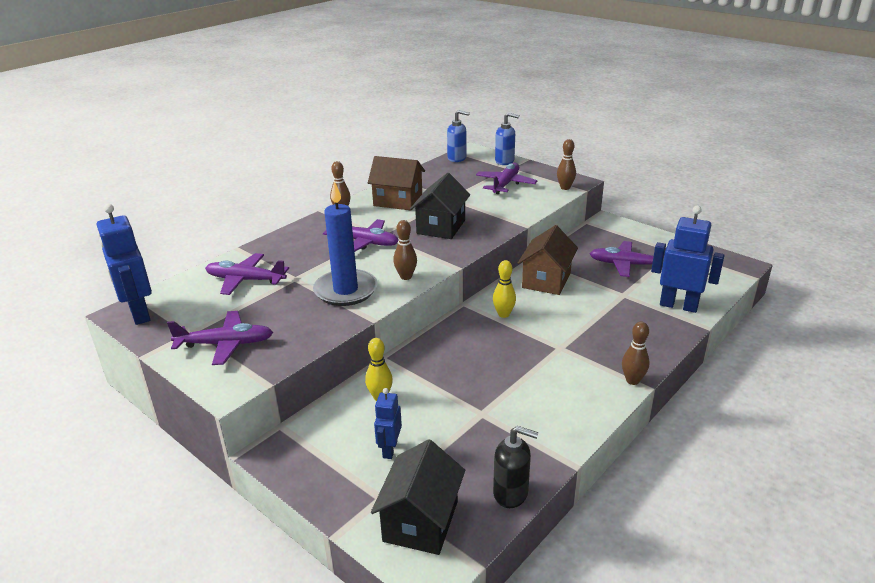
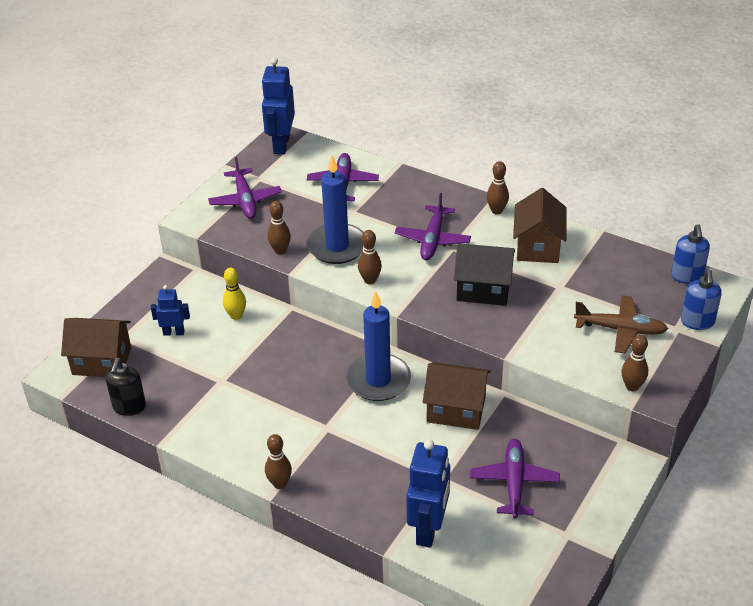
camera: 80 degrees right, 10 degrees up
(139, 314) = (281, 145): blue robot -> blue robot turned 45 degrees counterclockwise
(332, 325) = (280, 250): none -> brown bowling pin
(420, 521) = (102, 361): black house -> brown house
(503, 314) = (378, 380): yellow bowling pin -> blue candle
(505, 184) = (620, 329): purple plane -> brown plane

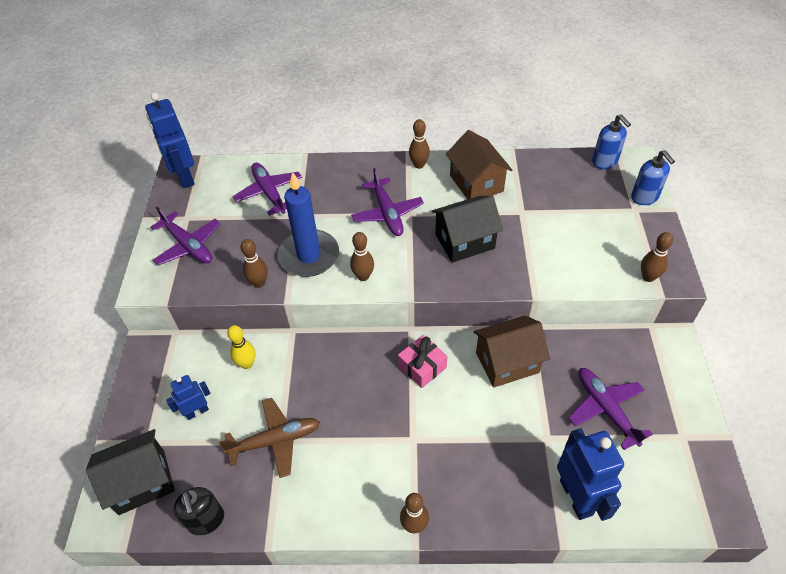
camera: 30 degrees left, 10 degrees up
(102, 361) = (142, 482): brown house -> black house
(378, 380) = (422, 367): blue candle -> pink gift
(620, 329) = (597, 230): brown plane -> brown plane (275, 441)

